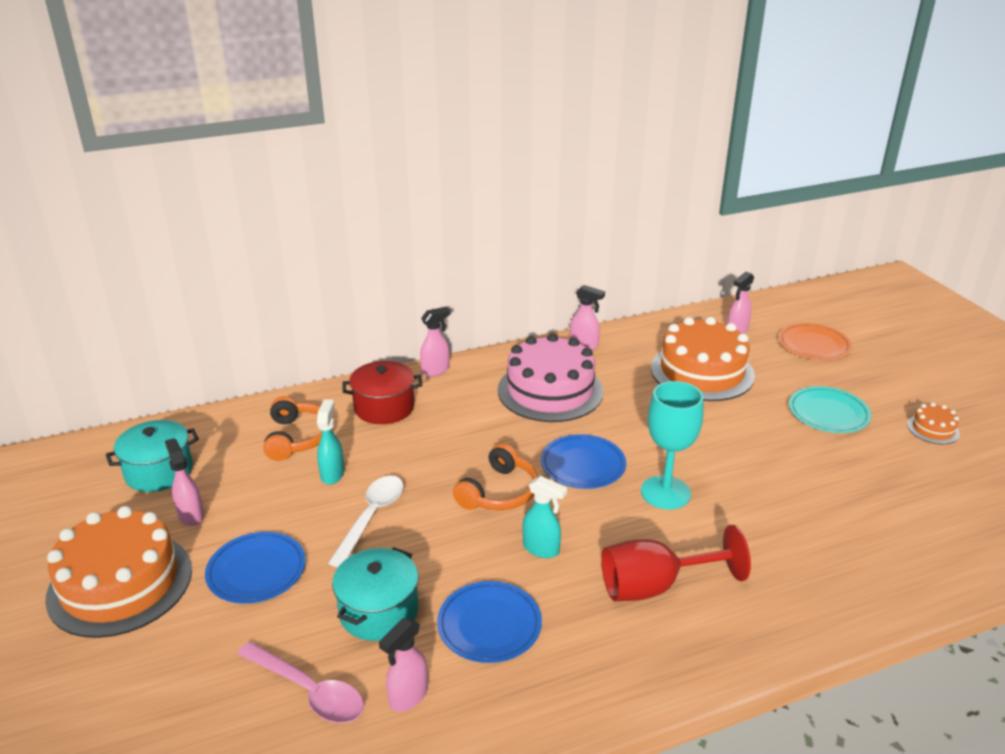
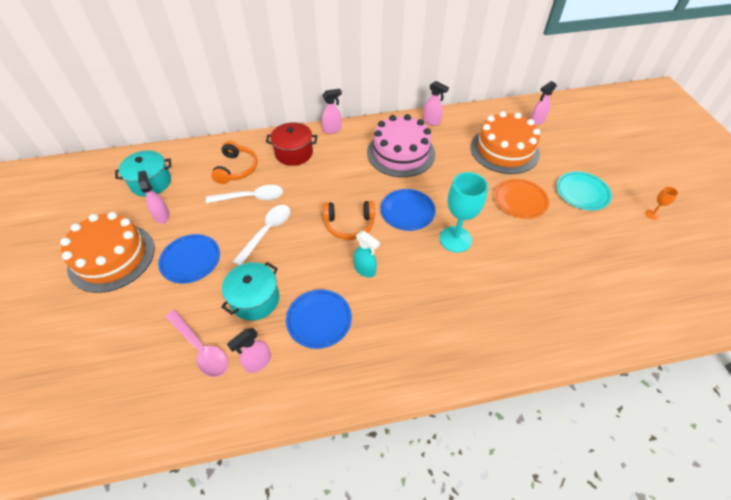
camera: 10 degrees right, 20 degrees up
(332, 474) = (251, 197): turquoise spray bottle -> white spoon
(499, 492) = (349, 224): orange headphones -> orange headphones turned 45 degrees clockwise
(655, 586) = (430, 308): red goblet -> none
(814, 345) = (587, 138): orange plate -> orange plate (520, 200)
(933, 429) = (652, 214): orange cake -> orange goblet

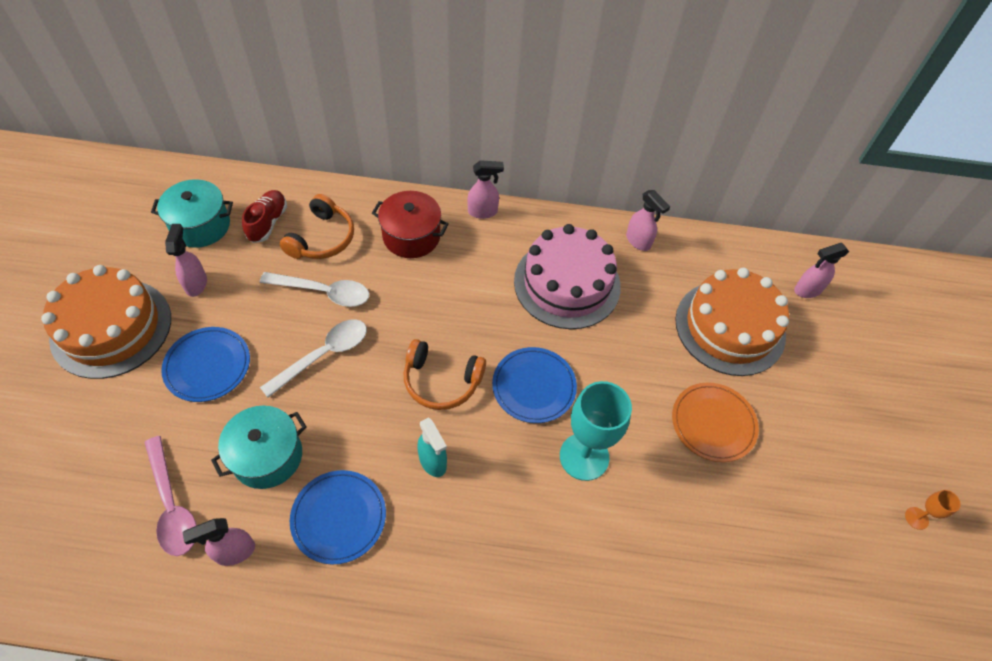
camera: 15 degrees right, 5 degrees up
(196, 169) = (268, 222): none -> red shoe
(582, 192) = (819, 442): turquoise plate -> none

